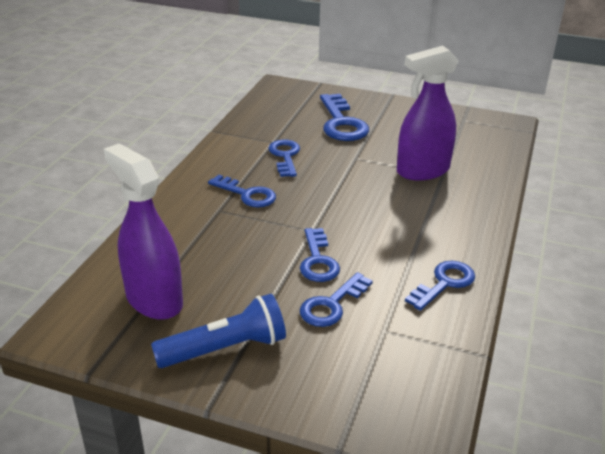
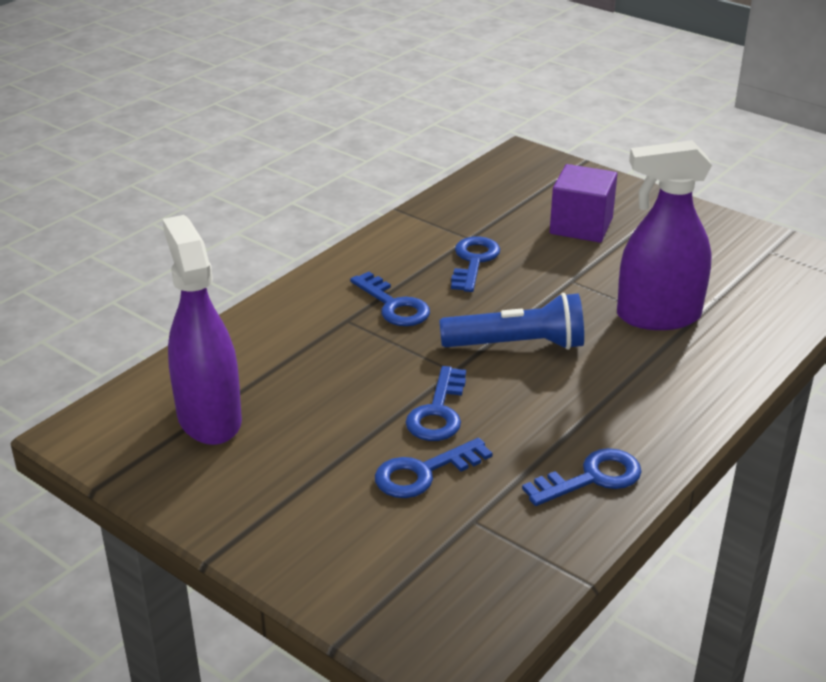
camera: 20 degrees right, 0 degrees up
(225, 349) = (262, 496): blue flashlight -> blue flashlight (517, 345)
(341, 123) = (581, 226): blue key -> purple cube

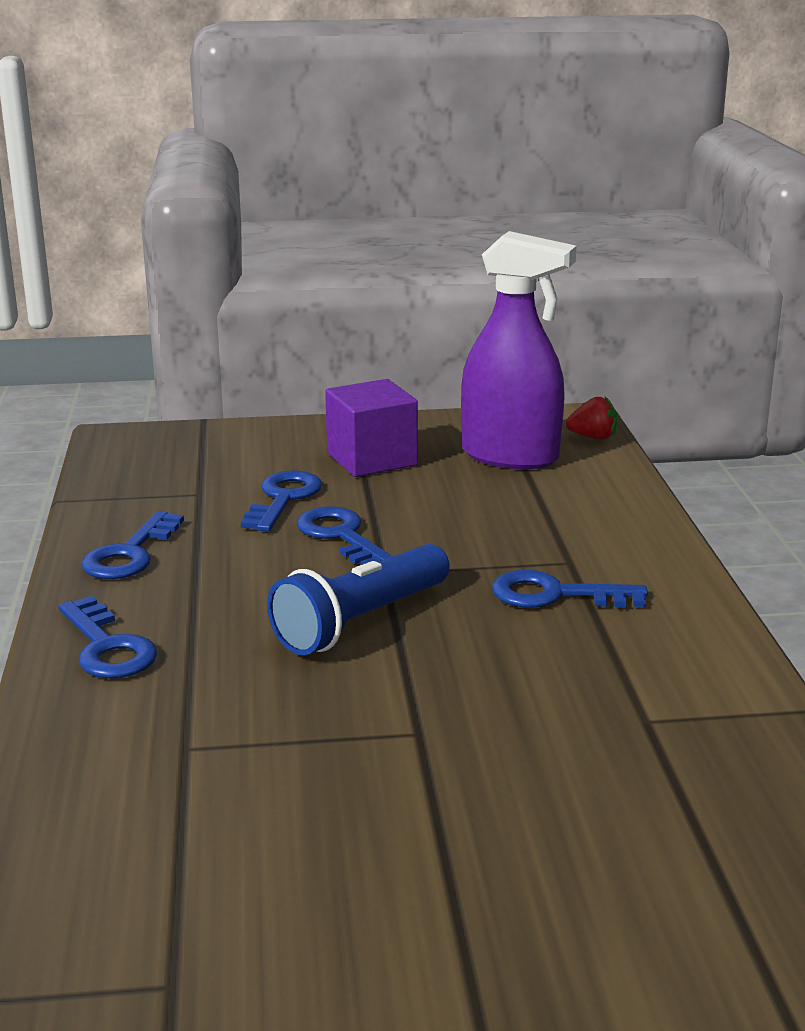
camera: 135 degrees right, 10 degrees down
(120, 402) = (593, 437): none -> red strawberry
(473, 261) = (576, 689): blue key -> blue key (107, 647)
(581, 226) = (542, 835): purple cube -> purple cube (371, 459)
(658, 316) = (238, 741): purple spray bottle -> none

